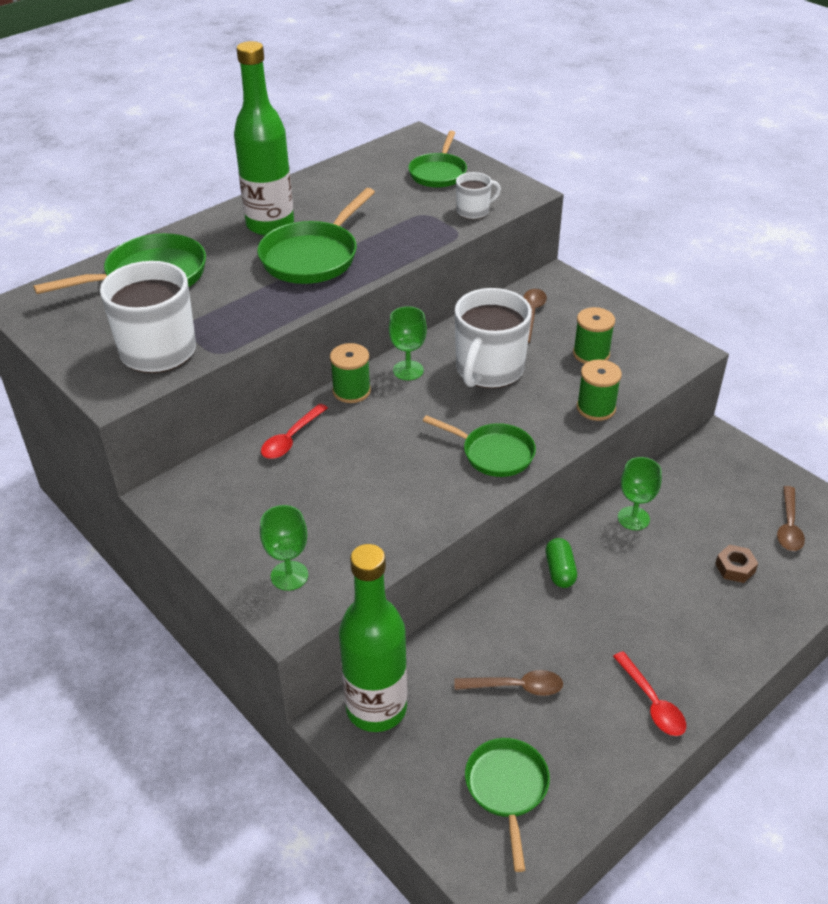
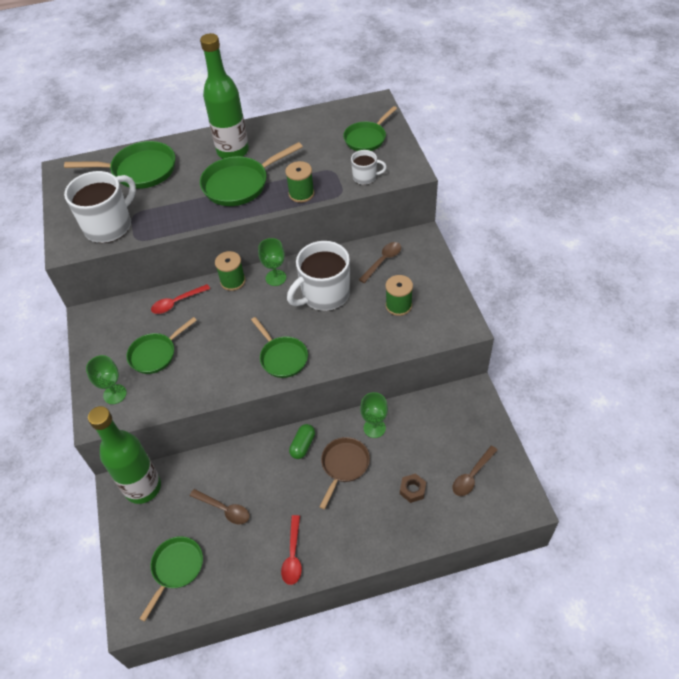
camera: 30 degrees right, 10 degrees up
(310, 507) = (155, 354): none -> green pan
(596, 408) = (370, 348): green spool -> green spool (301, 194)
(631, 573) = (344, 465): none -> brown pan

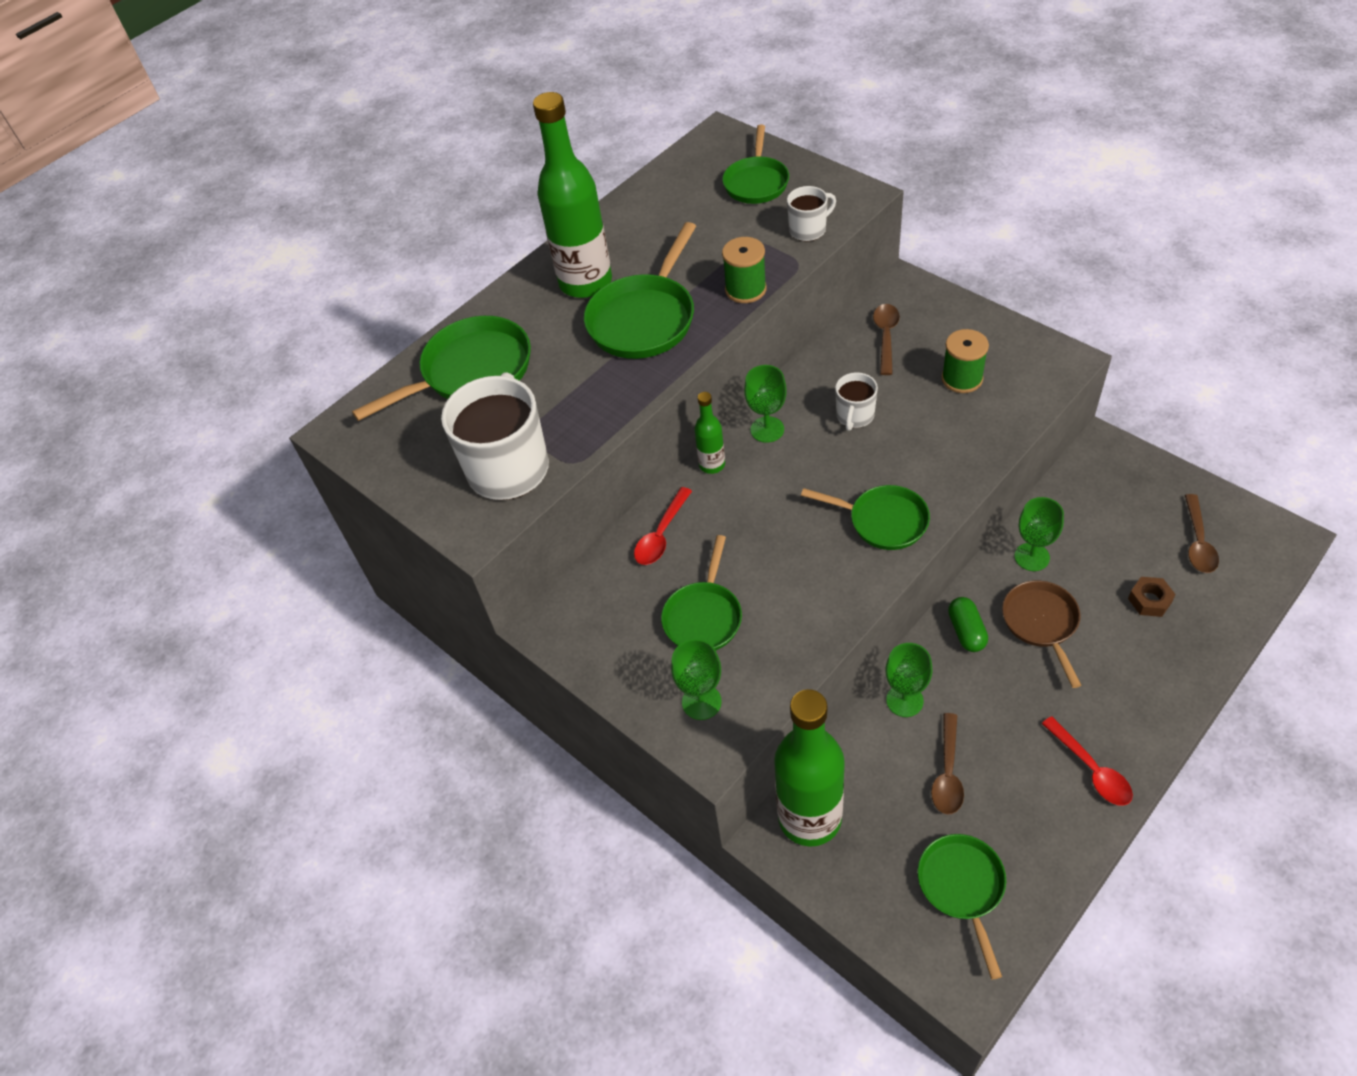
camera: 30 degrees left, 0 degrees up
(224, 509) = (947, 772): brown spoon -> brown spoon turned 105 degrees clockwise
(233, 281) = (712, 465): green spool -> green bottle
(239, 460) = (904, 700): none -> green goblet
(324, 295) = (855, 416): white mug -> white mug, size x0.50

